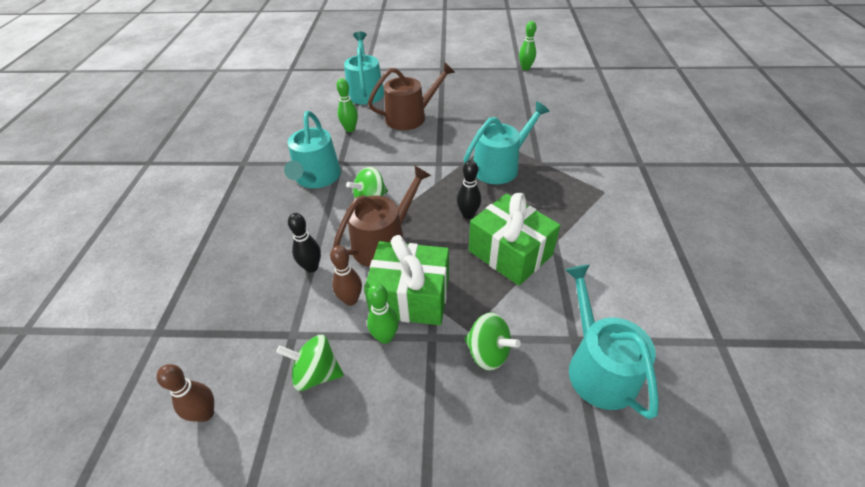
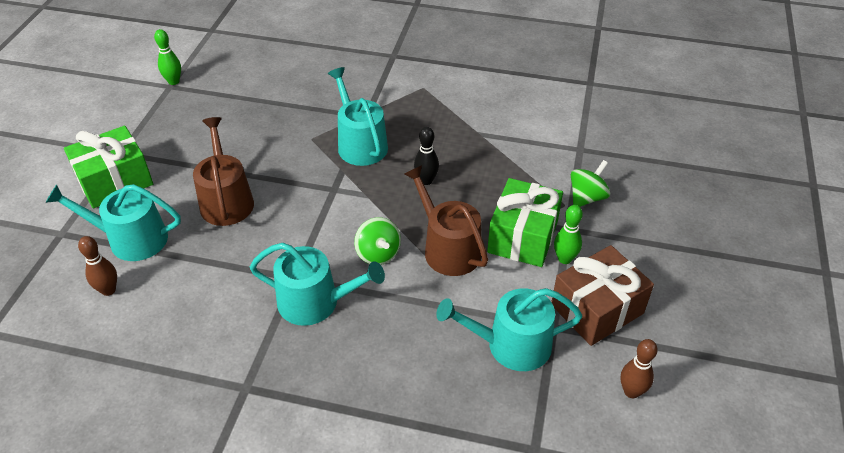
camera: 80 degrees left, 0 degrees up
(311, 267) = (469, 310): black bowling pin -> none
(316, 373) = (597, 309): green spinning top -> brown gift
(350, 129) = (222, 263): green bowling pin -> none
(351, 300) = (519, 280): brown bowling pin -> brown bowling pin (108, 290)
(510, 253) = (484, 163): green gift -> green gift (115, 181)
(597, 367) = (604, 144): turquoise watering can -> turquoise watering can (510, 345)

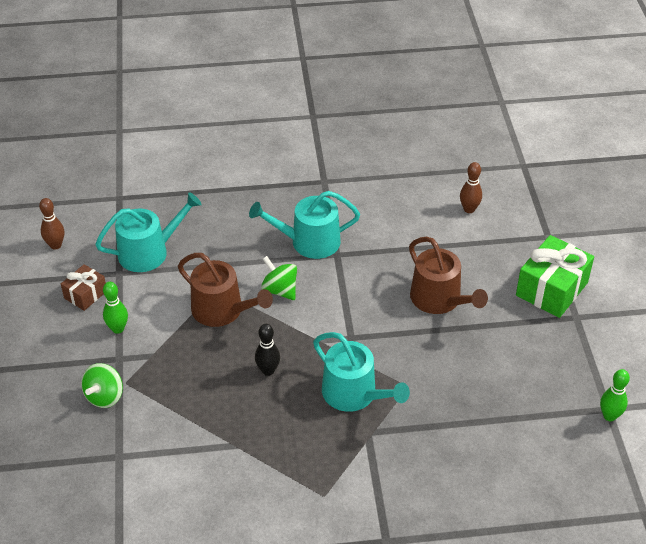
camera: 160 degrees right, 0 degrees up
(130, 239) = (489, 247): turquoise watering can -> none
(523, 237) = (159, 339): green gift -> none
(597, 309) = (85, 294): brown gift -> brown gift, size x0.56

